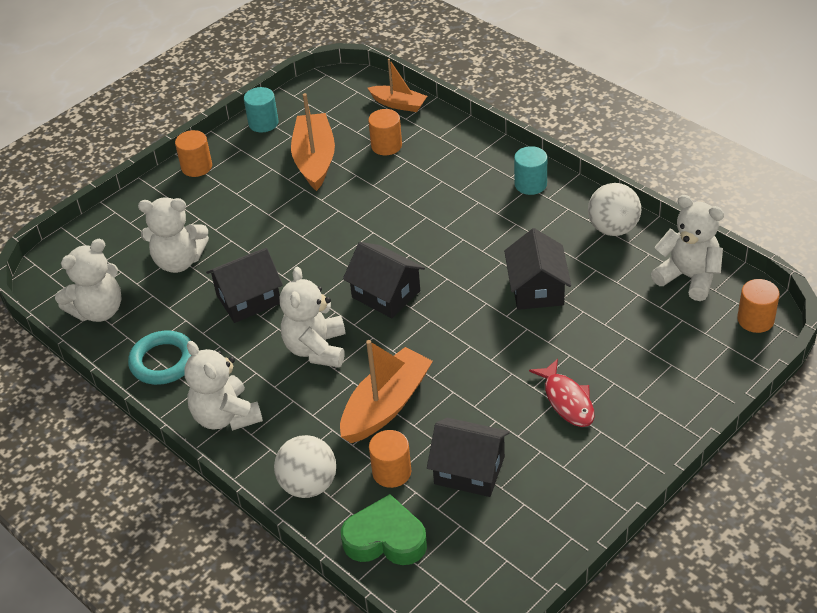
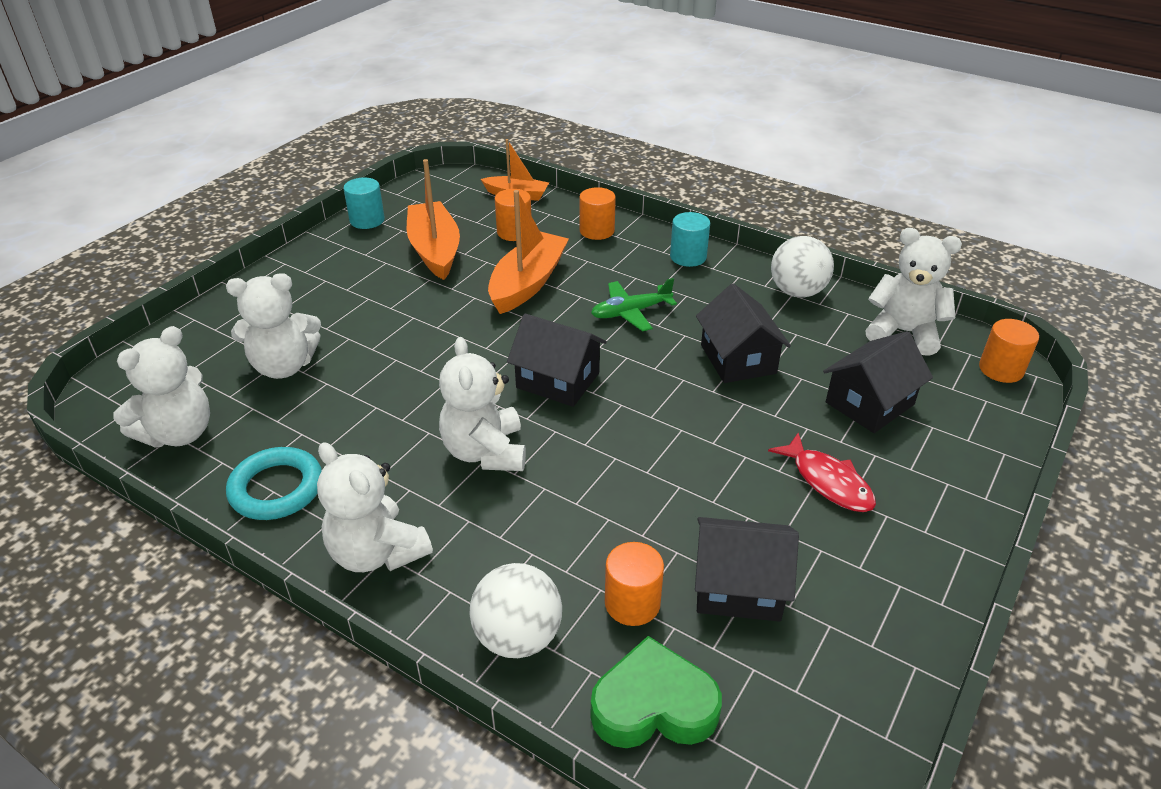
camera: 15 degrees left, 5 degrees down
(196, 167) = (293, 266): orange cylinder -> orange cylinder (597, 231)
(248, 299) = (382, 401): black house -> black house (869, 403)
(386, 406) = (597, 513): orange boat -> orange boat (528, 283)
(463, 236) = (630, 312): none -> green plane

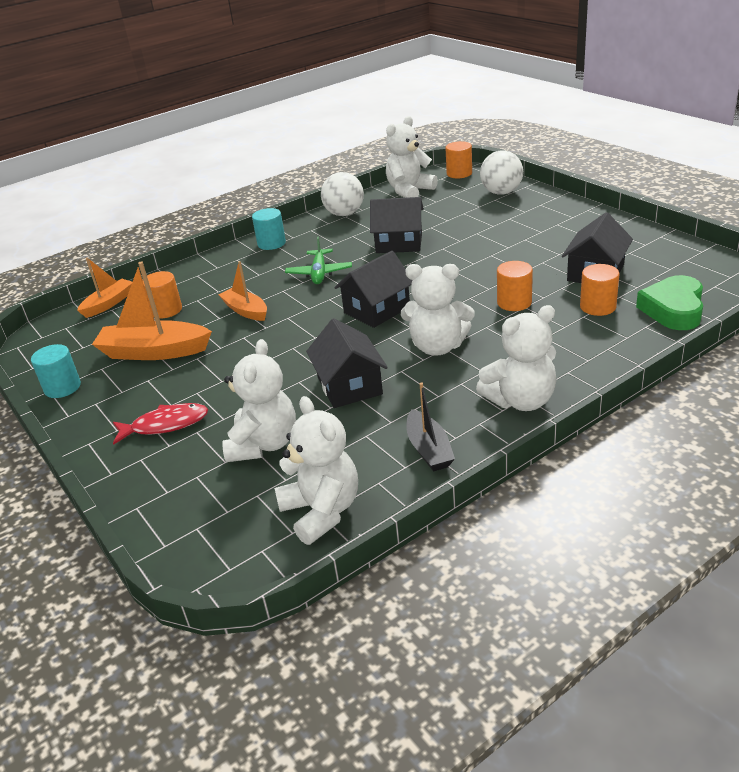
camera: 65 degrees left, 5 degrees down
(276, 488) = (429, 449): turquoise ring -> black boat
(518, 637) = (614, 348): white ball -> white ball (501, 192)
(528, 283) = (246, 311): orange boat -> orange boat, size x0.61
(597, 231) = (202, 274): orange cylinder -> orange cylinder (514, 302)
(828, 481) = (524, 234): red fish -> red fish (165, 425)
(869, 403) = (466, 212): black house -> black house (349, 386)

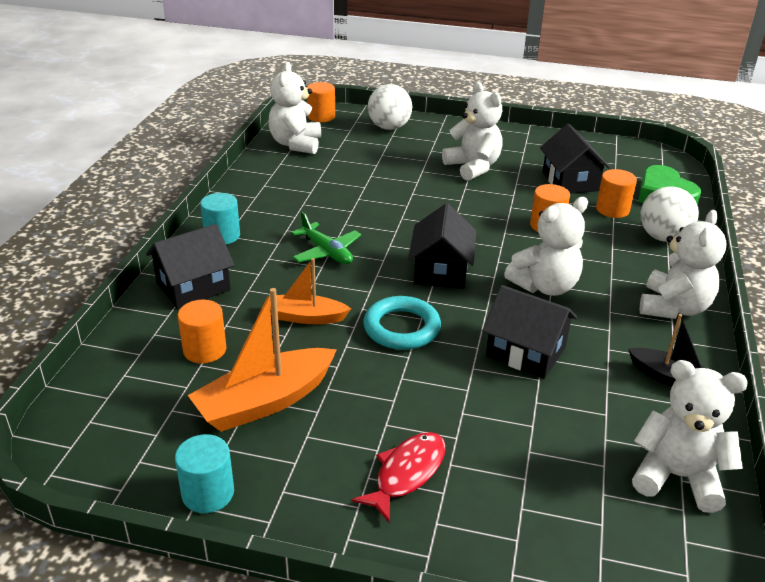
camera: 45 degrees left, 0 degrees up
(108, 304) = (109, 370): orange boat -> none
(264, 444) = (535, 443): white teddy bear -> white teddy bear (473, 167)
(292, 339) = (401, 328): none -> turquoise ring
(344, 214) = (260, 183): white ball -> white ball (663, 237)
(399, 243) = (364, 199): black house -> black house (193, 286)

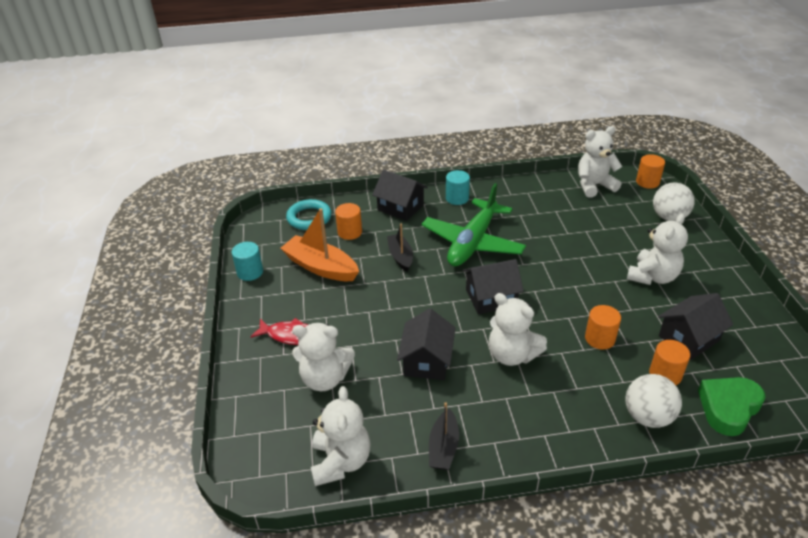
camera: 70 degrees right, 5 degrees up
(305, 317) = (400, 256): orange boat -> black boat
(326, 252) = (472, 242): green plane -> green plane, size x1.94
(401, 328) = (415, 298): turquoise ring -> turquoise ring (309, 218)
(673, 308) = (539, 437): white teddy bear -> white teddy bear (325, 378)

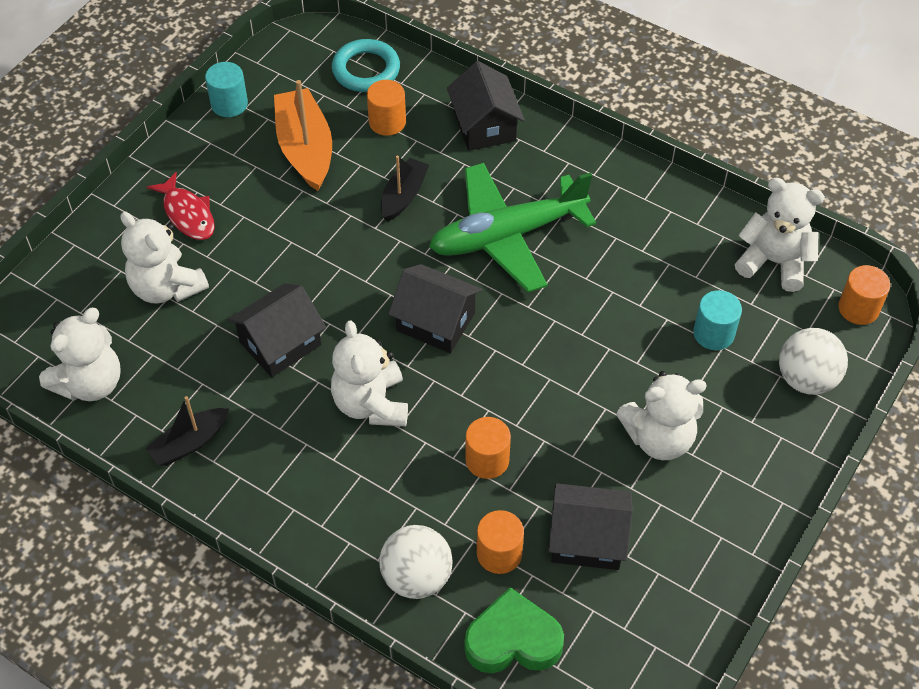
camera: 40 degrees right, 15 degrees up
(457, 198) = (569, 158): turquoise cylinder -> turquoise cylinder (713, 333)

